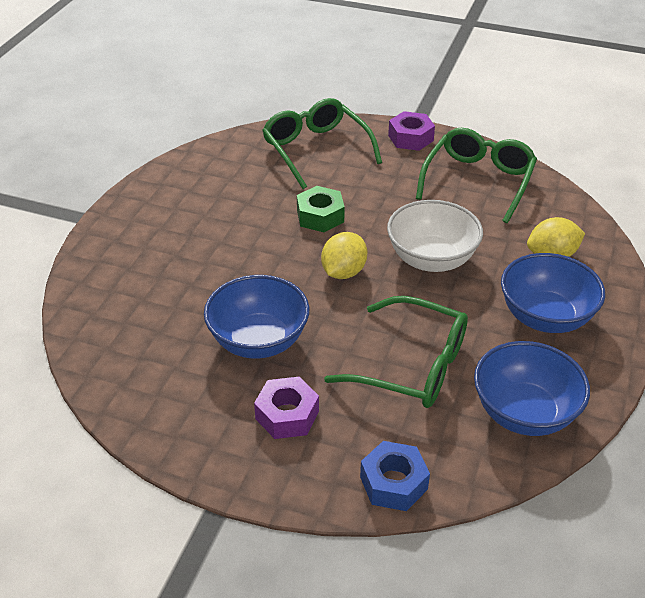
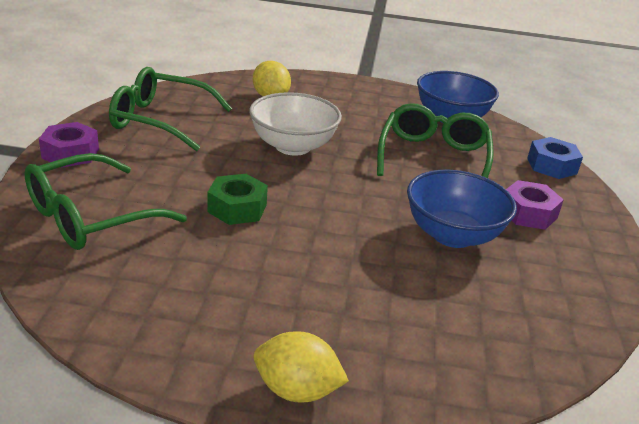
camera: 105 degrees left, 10 degrees down
(343, 272) = (329, 191): yellow lemon -> yellow lemon (296, 390)
(545, 317) = (347, 105): blue bowl -> none

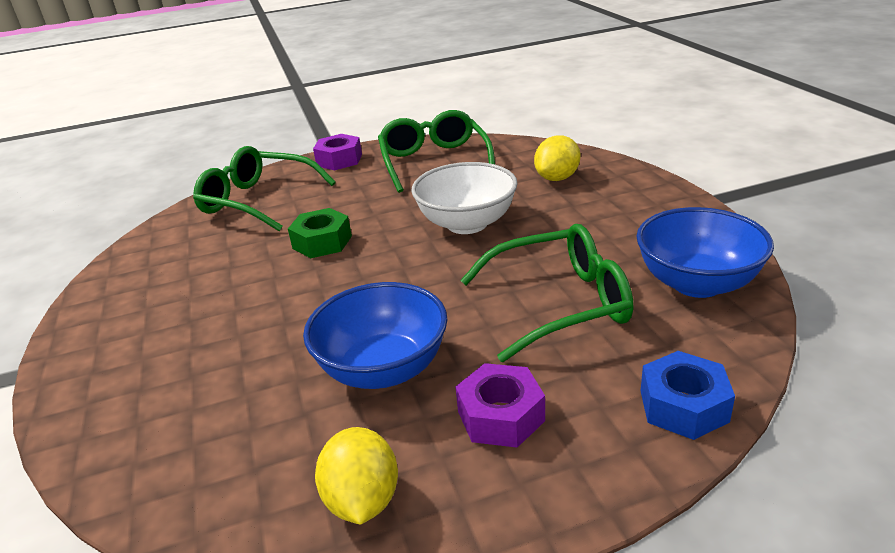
camera: 70 degrees right, 0 degrees up
(296, 390) = (77, 359): yellow lemon -> yellow lemon (362, 500)

